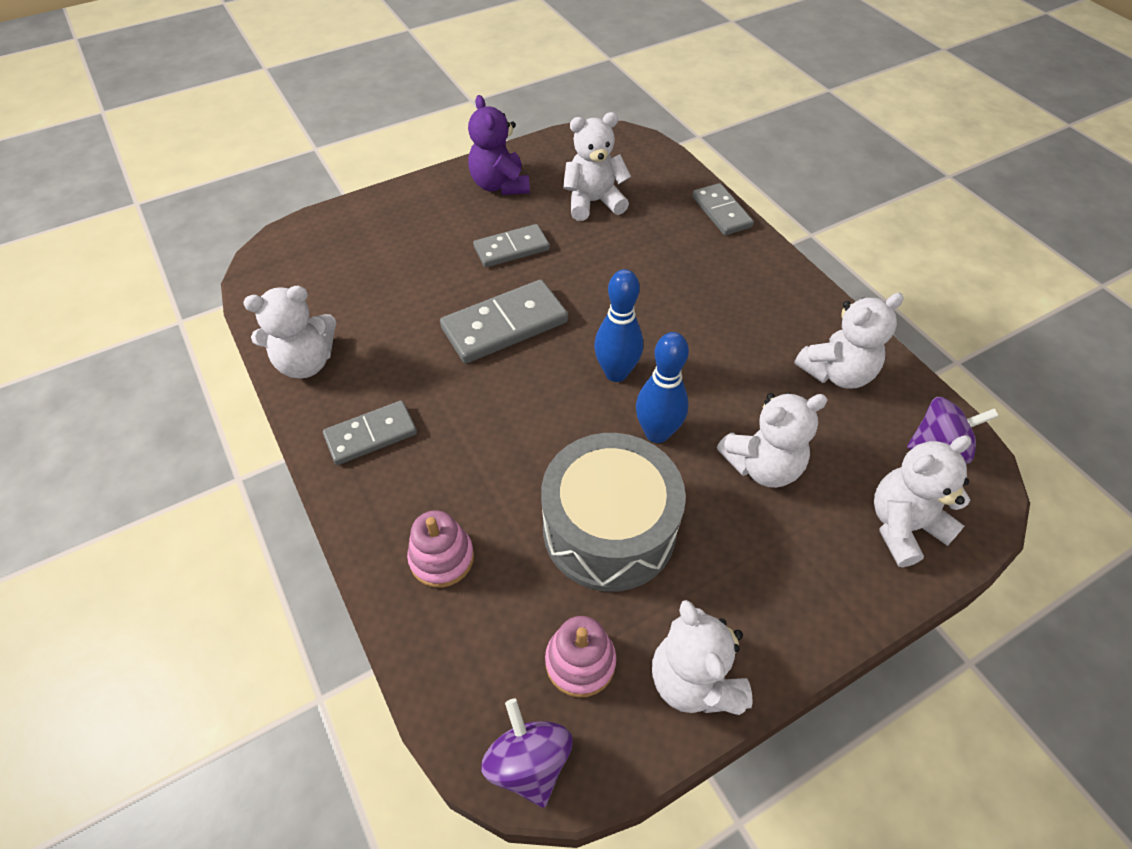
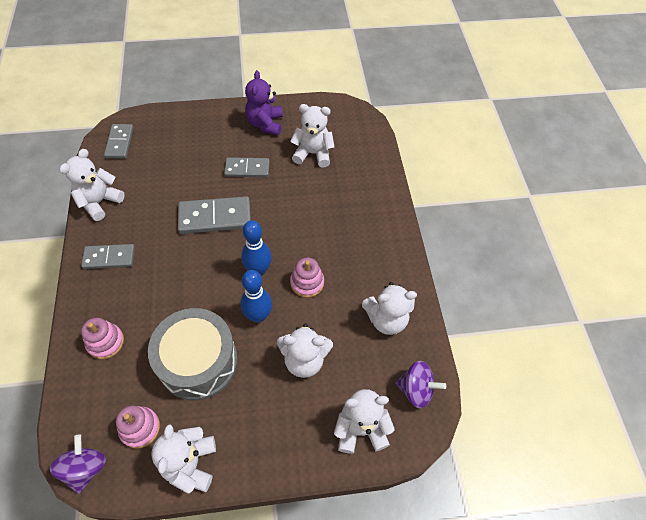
camera: 20 degrees right, 5 degrees up
(306, 362) = (100, 202): white teddy bear -> white teddy bear turned 120 degrees clockwise
(697, 365) = (307, 283): none -> pink stacking toy
(721, 212) = (386, 186): grey domino -> grey domino (119, 143)

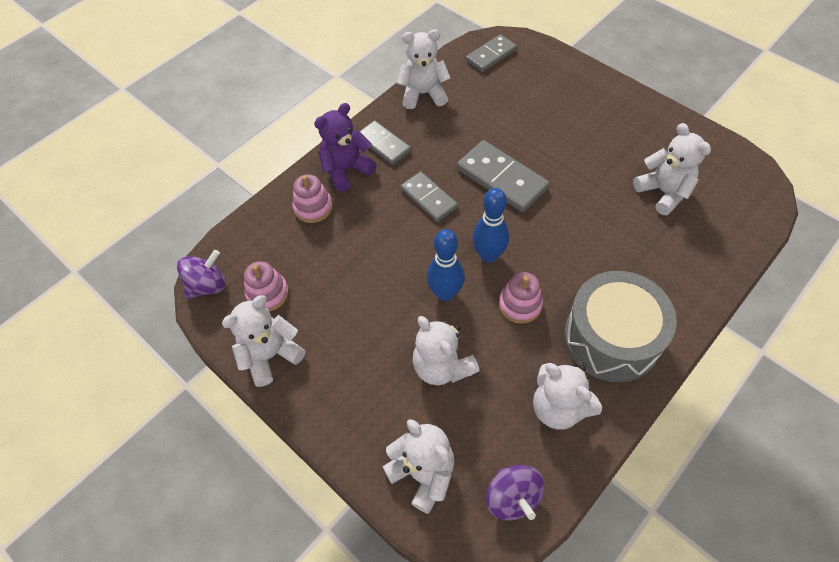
camera: 55 degrees right, 0 degrees up
(198, 361) = (359, 285): grey drum -> grey drum (611, 338)
(247, 169) = (579, 158): grey domino -> grey domino (428, 198)
(265, 124) = (645, 129): purple teddy bear -> purple teddy bear (346, 170)

